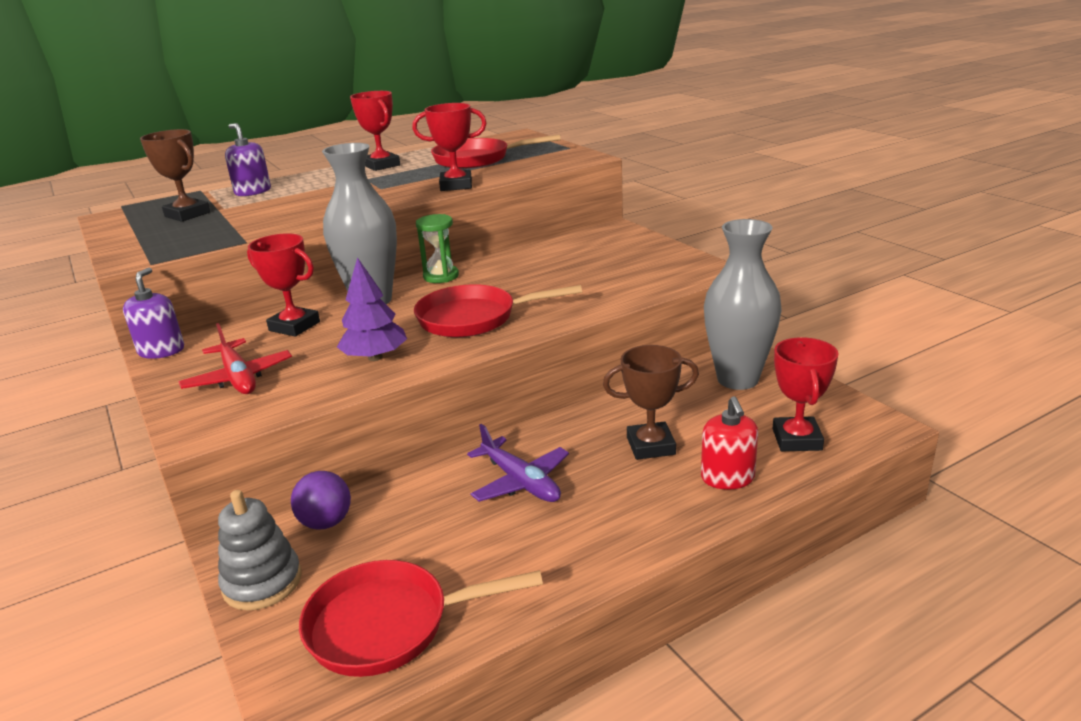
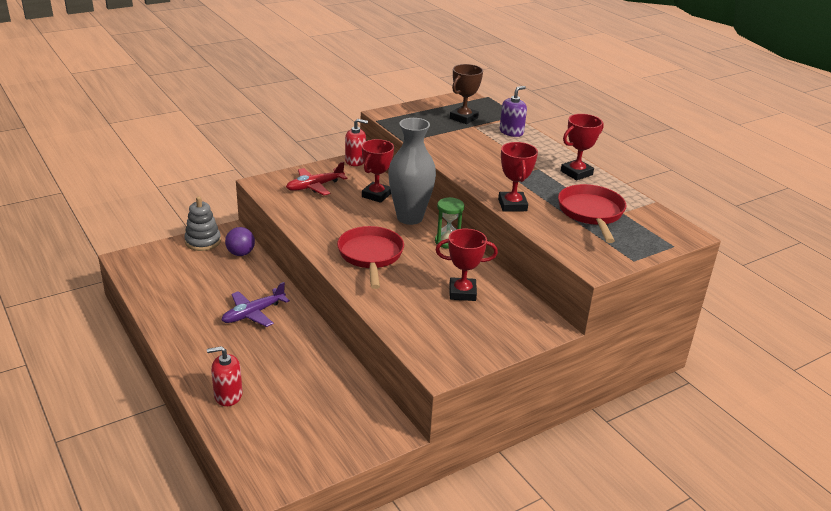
camera: 85 degrees right, 5 degrees up
(161, 351) = (355, 161): purple soap dispenser -> red soap dispenser
(375, 357) = (325, 224): purple tree -> none
(389, 625) = (159, 276): red pan -> none
(650, 446) = (274, 366): brown trophy -> none
(737, 379) = (352, 421): grey vase -> none
(797, 439) = (260, 436): red trophy -> red trophy (462, 292)

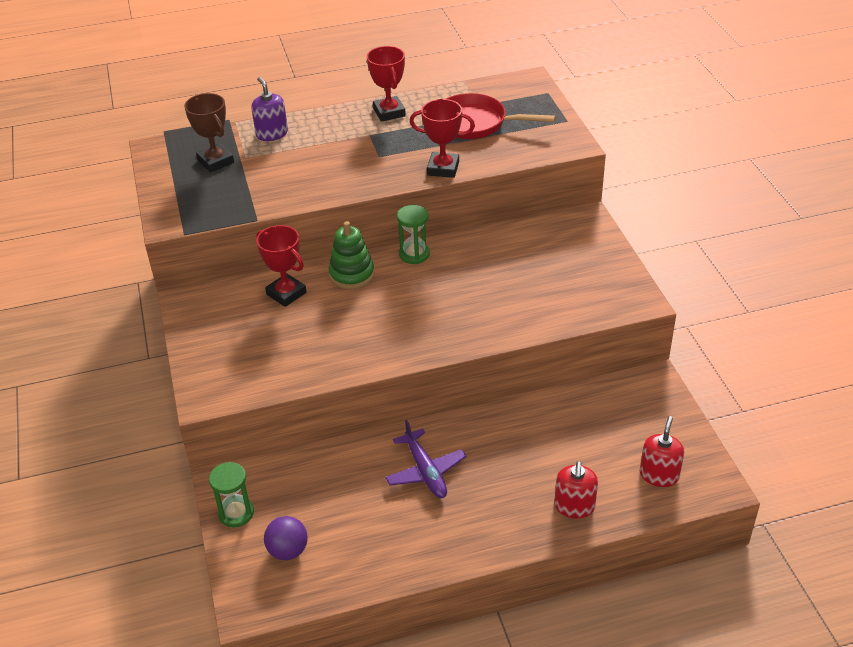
camera: 70 degrees left, 10 degrees up
(203, 241) = (236, 513): grey stacking toy -> green hourglass
(240, 253) = (284, 473): purple ball -> purple ball (288, 550)
(315, 186) = (238, 346): red plane -> none
(355, 161) = (186, 299): red soap dispenser -> red soap dispenser (659, 475)
(370, 256) = (425, 319): red pan -> none
(409, 218) = (352, 274): grey vase -> green stacking toy
(462, 292) = (515, 262): red trophy -> none

